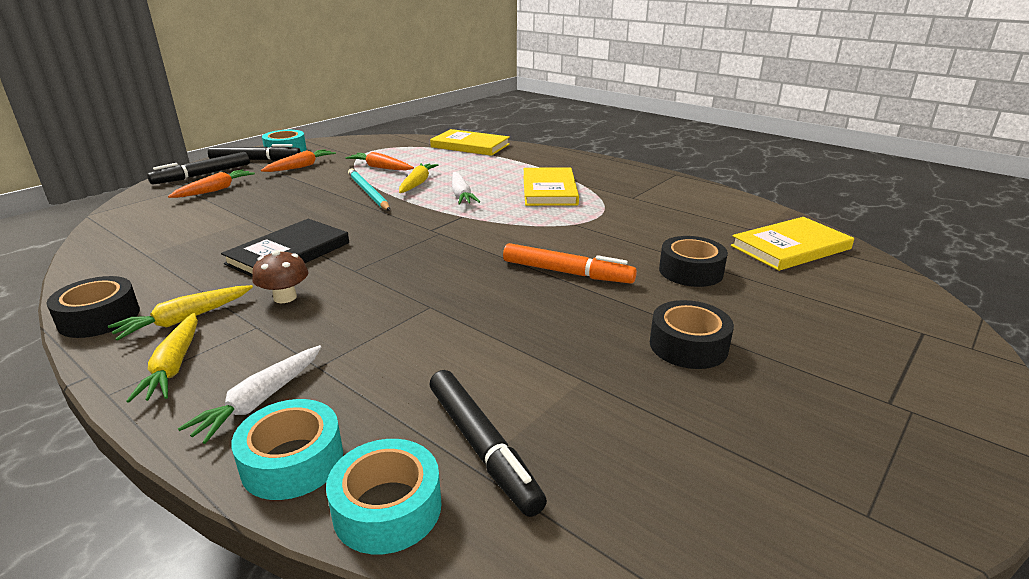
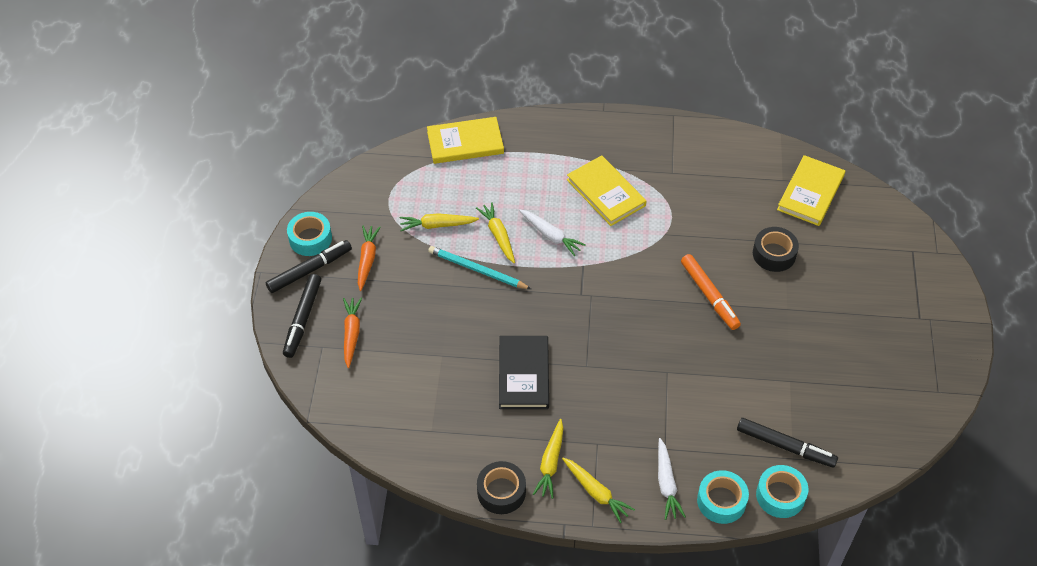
camera: 35 degrees left, 25 degrees up
(285, 297) = (579, 413): brown mushroom -> none
(380, 168) = (437, 225): orange carrot -> yellow carrot
(567, 273) = (709, 295): orange marker -> orange marker turned 75 degrees clockwise
(688, 346) = (817, 327): black tape -> none

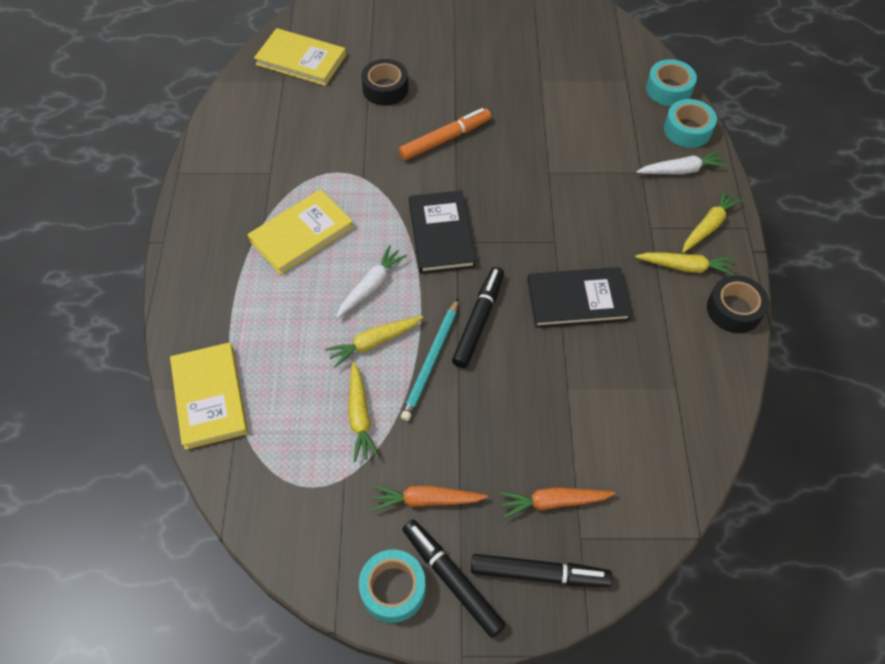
camera: 95 degrees left, 5 degrees up
(599, 285) = (441, 234): none -> black book
(785, 446) = (615, 85): black marker -> black marker (479, 320)

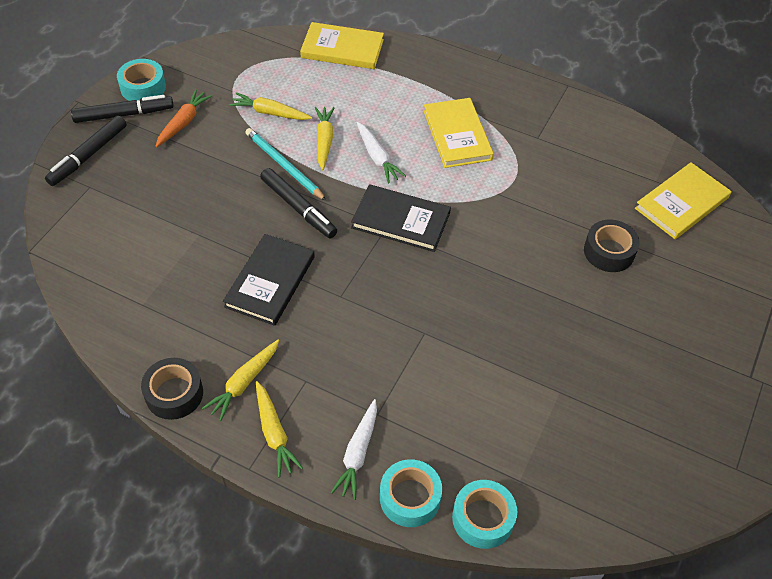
camera: 115 degrees right, 5 degrees down
(445, 139) = (514, 270): orange marker -> none
(553, 502) = (125, 184): orange carrot -> none

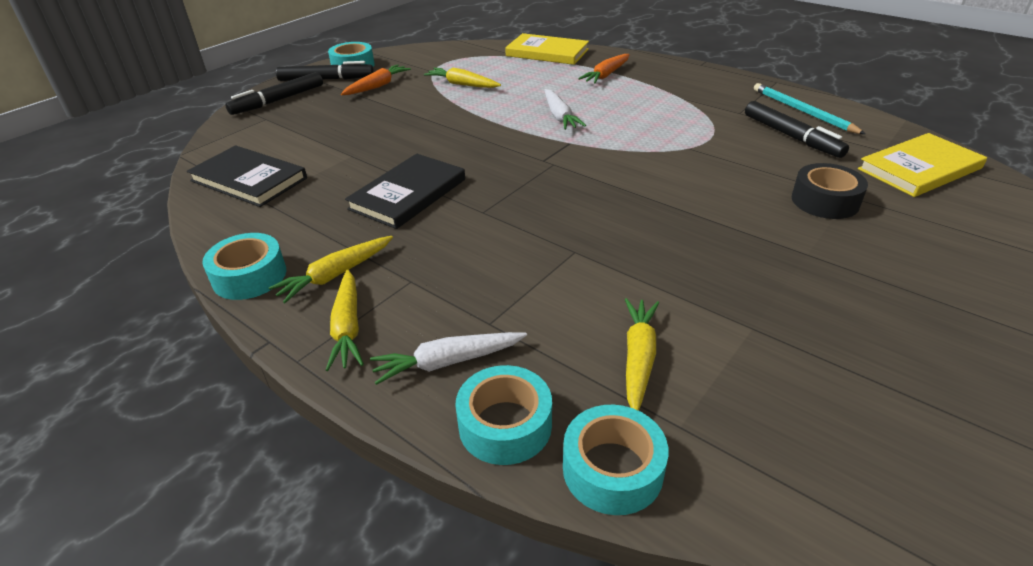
camera: 15 degrees right, 15 degrees down
(174, 394) = (249, 276): black tape -> turquoise tape
(284, 166) = (461, 116): turquoise pencil -> turquoise pencil (803, 112)
(298, 208) = (463, 144): black marker -> black marker (791, 137)
(324, 141) = (508, 103): yellow carrot -> yellow carrot (638, 358)
(358, 453) = (448, 362): white carrot -> white carrot turned 45 degrees clockwise
(401, 220) = (572, 160): black book -> black book (249, 179)
(409, 85) = (606, 75): none -> orange carrot
(457, 135) = (650, 107): yellow book -> none

